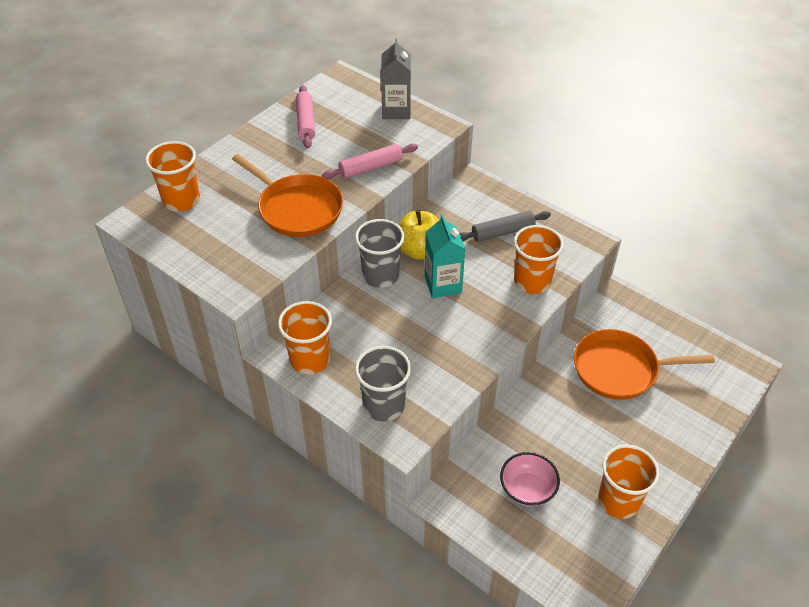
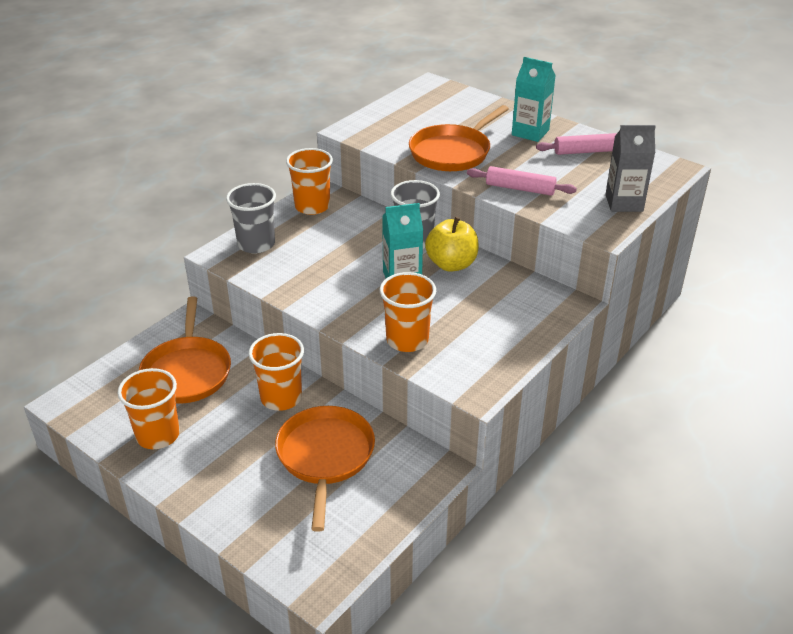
camera: 90 degrees right, 10 degrees down
(181, 200) = (458, 101): orange cup -> orange cup (281, 398)
(263, 153) = (530, 132): none -> turquoise carton
(371, 167) = (520, 188): pink rolling pin -> pink rolling pin turned 45 degrees counterclockwise
(502, 232) = (486, 322): grey rolling pin -> none
(527, 489) = (187, 372): pink bowl -> orange pan

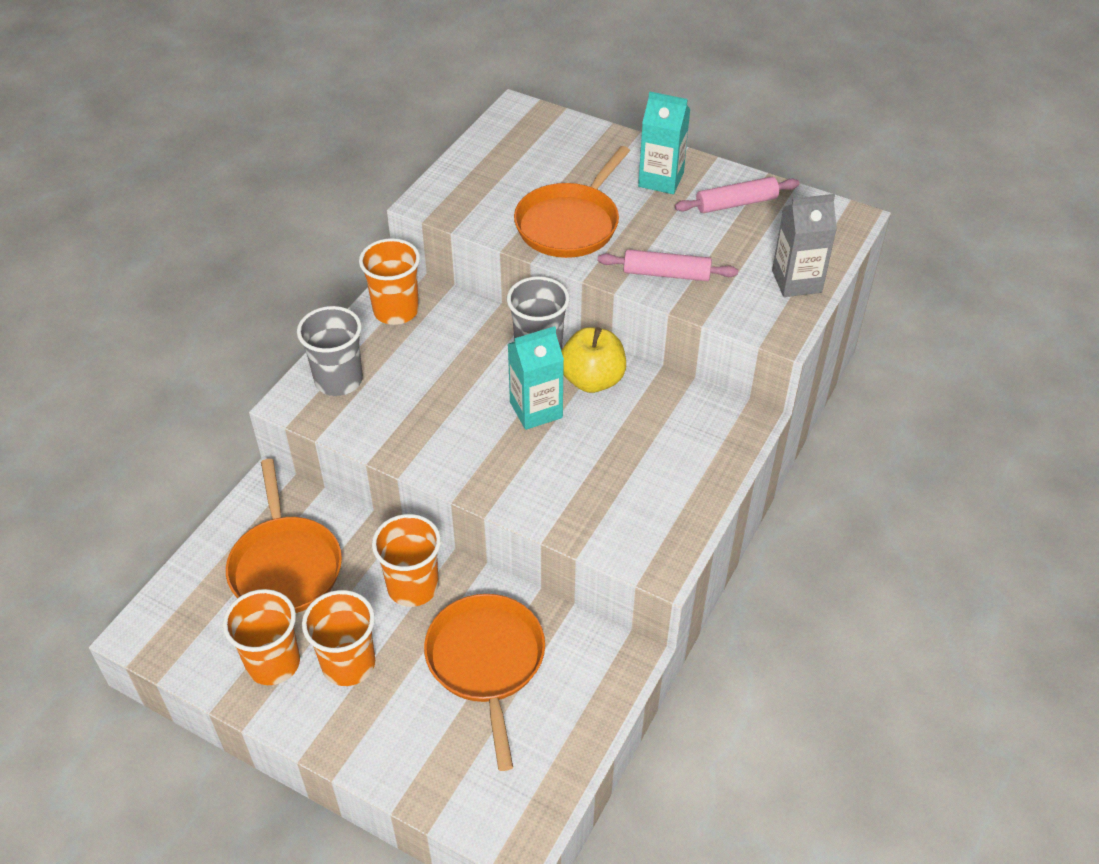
camera: 10 degrees left, 10 degrees up
(407, 340) = (562, 502): orange cup -> orange cup (348, 664)

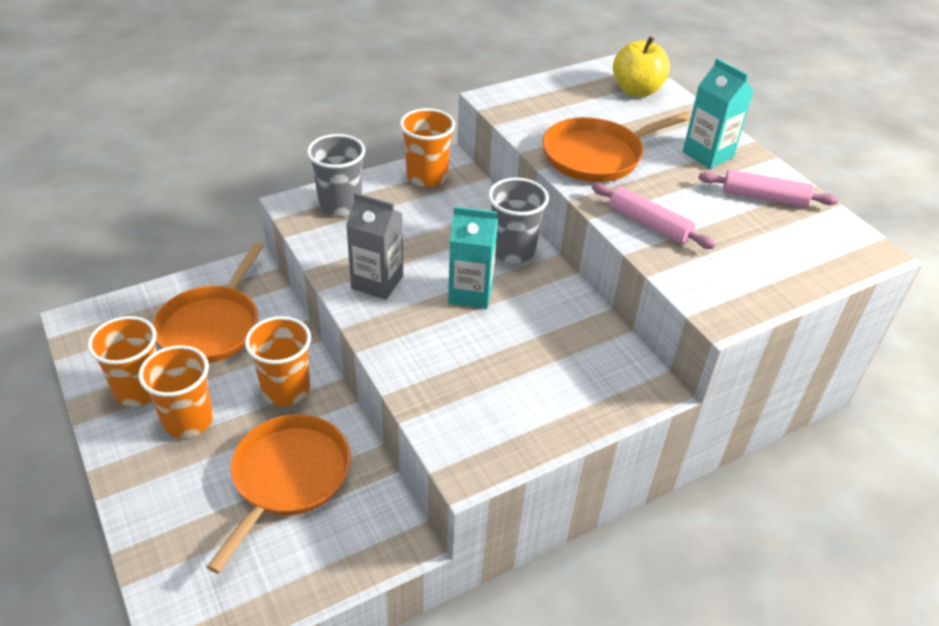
camera: 30 degrees right, 5 degrees down
(592, 380) = (538, 292): yellow apple -> yellow apple (636, 90)
(796, 281) = (771, 280): grey carton -> grey carton (377, 282)

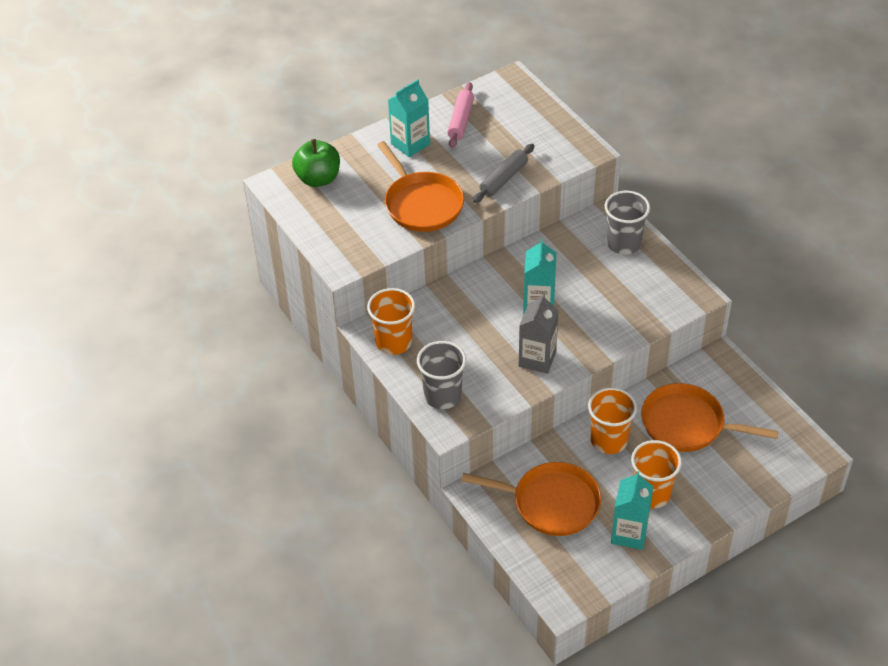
camera: 90 degrees left, 5 degrees up
(139, 390) = (629, 533): orange cup -> turquoise carton
(513, 250) = (485, 282): grey cup -> grey cup (623, 243)
(636, 90) = (318, 179): yellow apple -> green apple
(649, 224) = (504, 179): pink rolling pin -> grey rolling pin

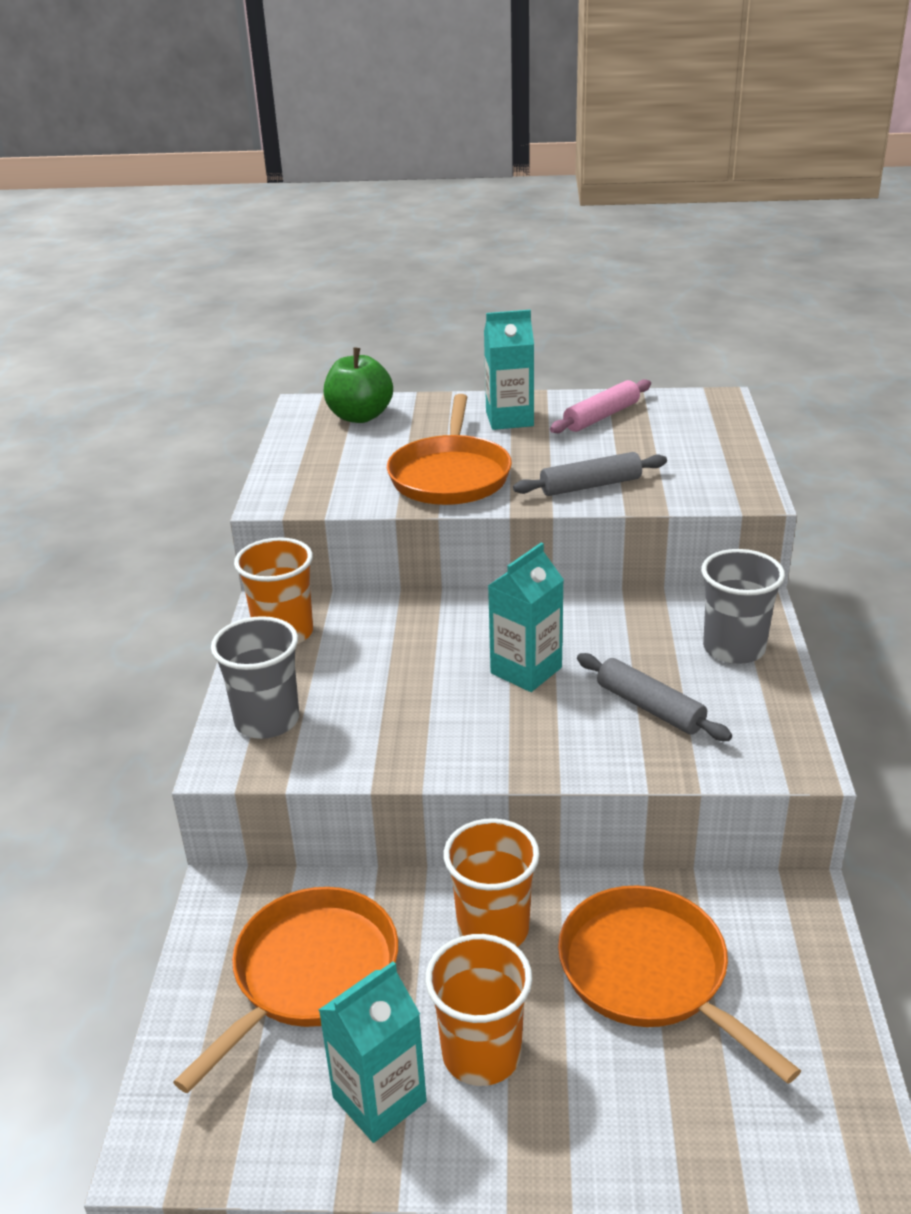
camera: 35 degrees right, 15 degrees down
(537, 359) = (448, 735): grey carton -> none
(551, 503) = (310, 974): orange pan -> orange pan turned 105 degrees counterclockwise
(613, 297) = (650, 707): none -> grey rolling pin

